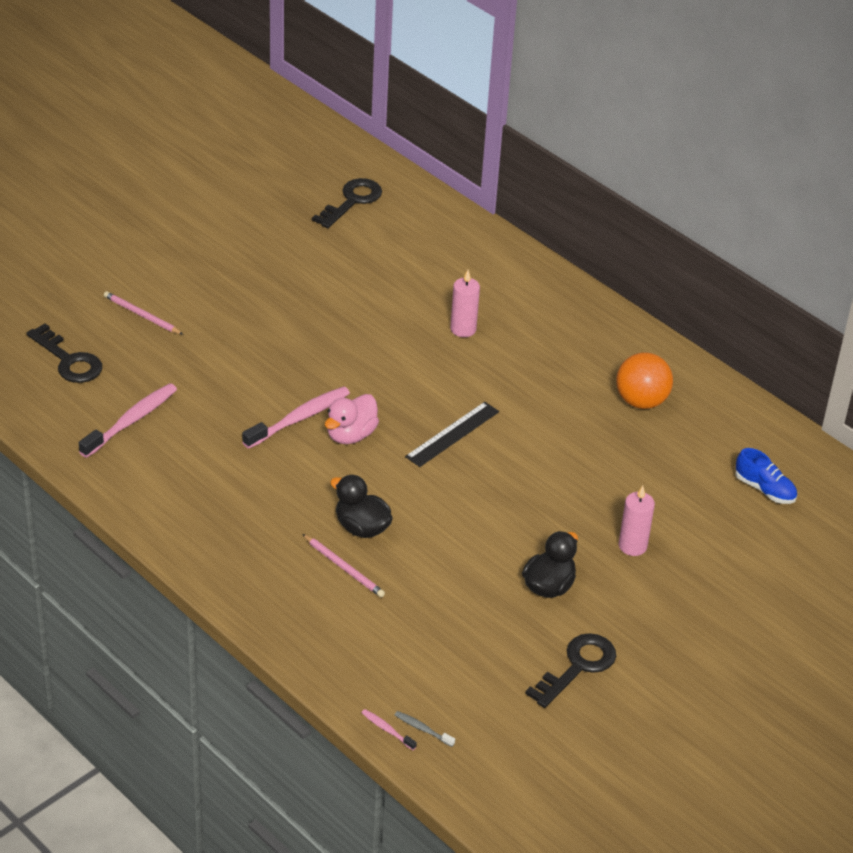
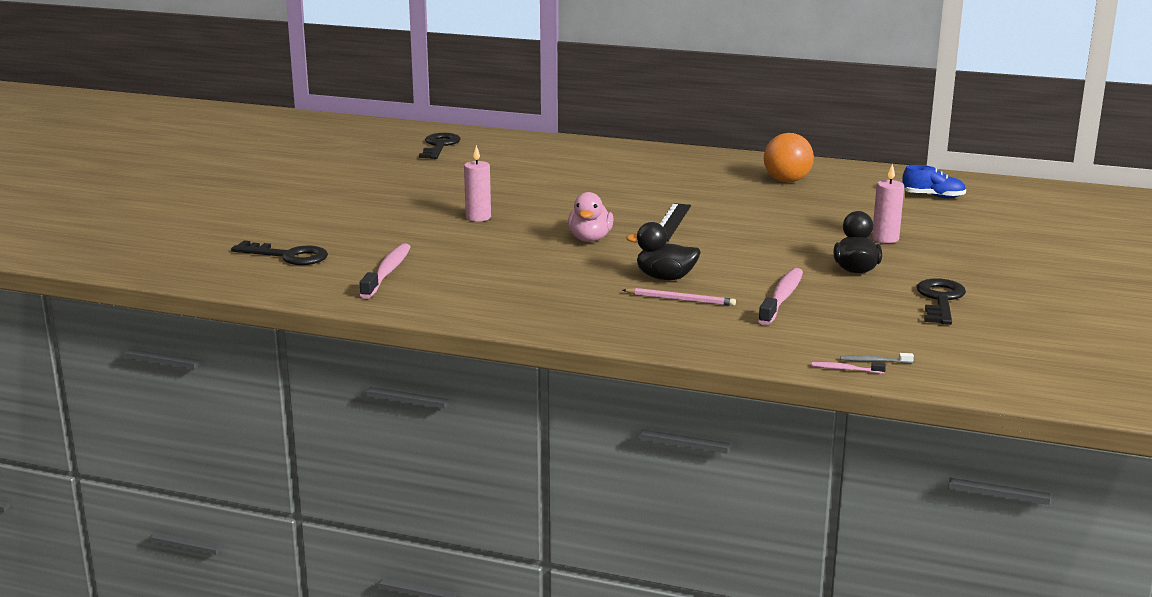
camera: 25 degrees left, 20 degrees down
(141, 315) = (328, 223): pink pencil -> none
(299, 418) = (535, 241): pink toothbrush -> pink toothbrush (782, 298)
(463, 329) = (607, 179): pink candle -> pink candle (478, 217)

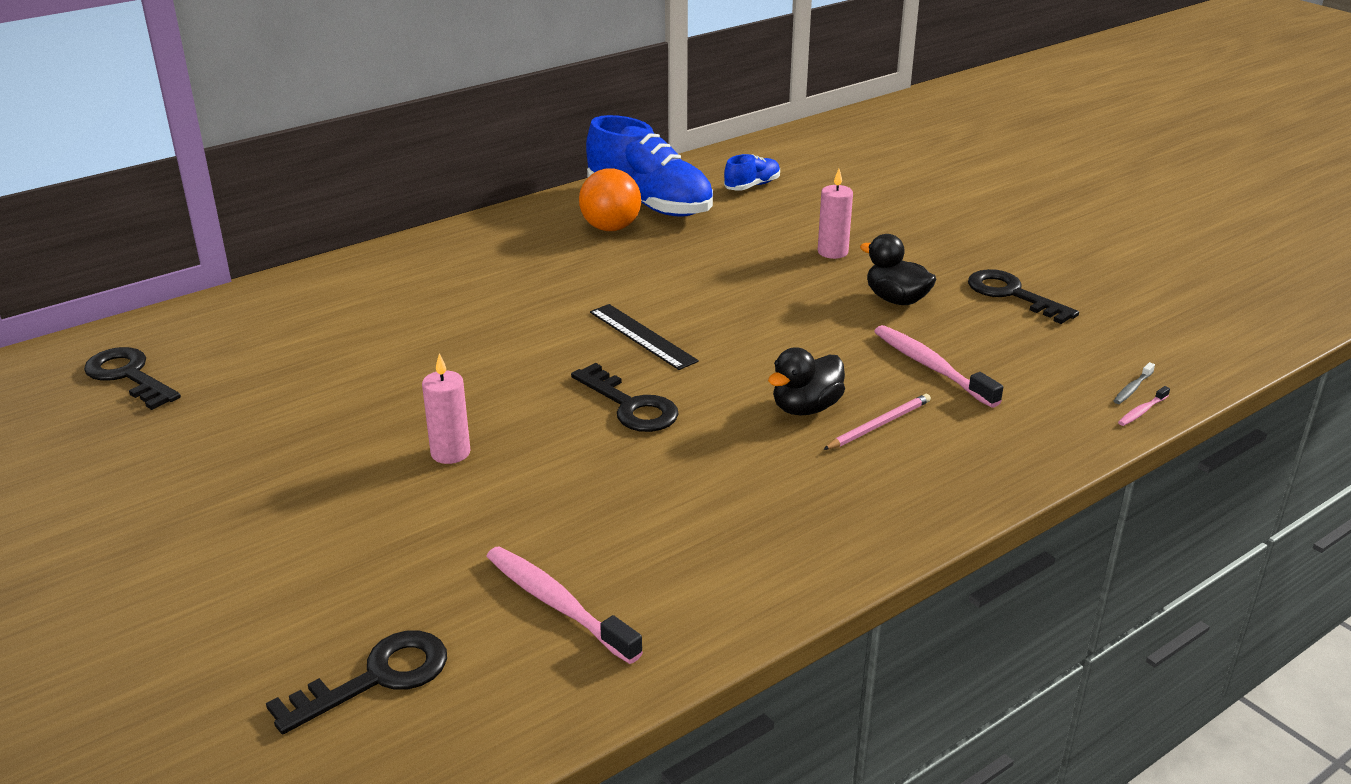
camera: 55 degrees left, 10 degrees up
(590, 239) = (630, 406): pink duck -> black key
(842, 180) = (649, 203): none -> blue shoe

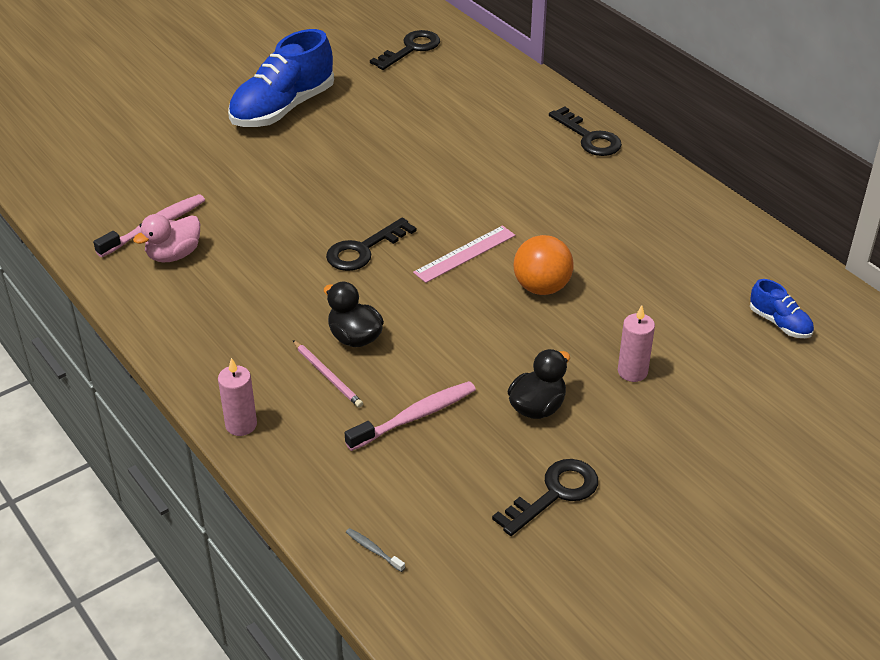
camera: 90 degrees right, 10 degrees up
(376, 678) = (112, 171): black key -> black key (589, 137)
(450, 453) = (312, 176): pink candle -> pink candle (241, 425)
(610, 228) = (660, 233): orange ball -> orange ball (541, 287)
(635, 575) = (174, 255): none -> pink duck
(642, 336) = (465, 254): black ruler -> pink ruler
(649, 203) = (719, 255): blue shoe -> blue shoe (283, 108)
(1142, 411) = (335, 548): pink toothbrush -> none

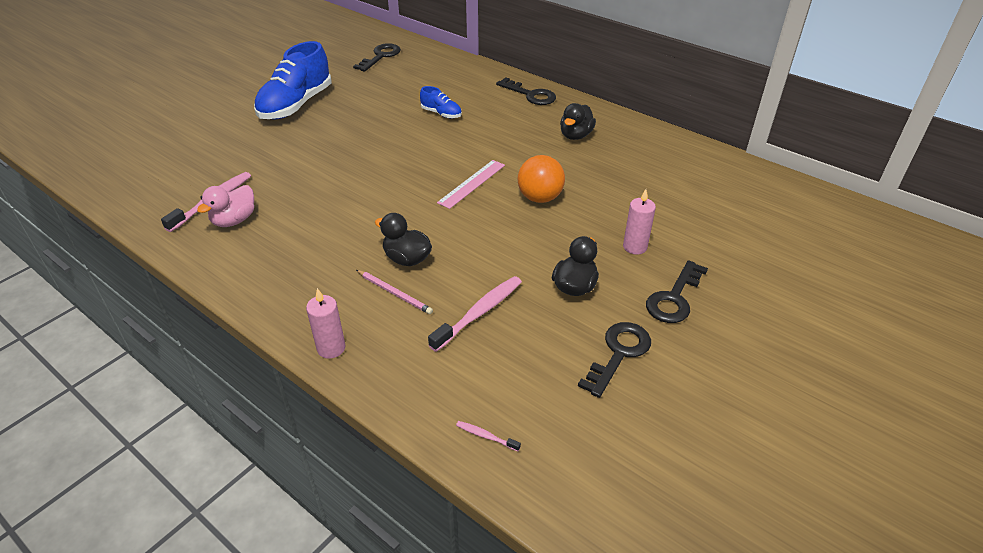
camera: 15 degrees left, 0 degrees up
(363, 250) = (392, 192): black key -> black key (674, 298)
(373, 550) = (486, 436): grey toothbrush -> pink toothbrush
(624, 208) = (575, 136): none -> black duck
(779, 323) = (722, 195): blue shoe -> blue shoe (441, 114)

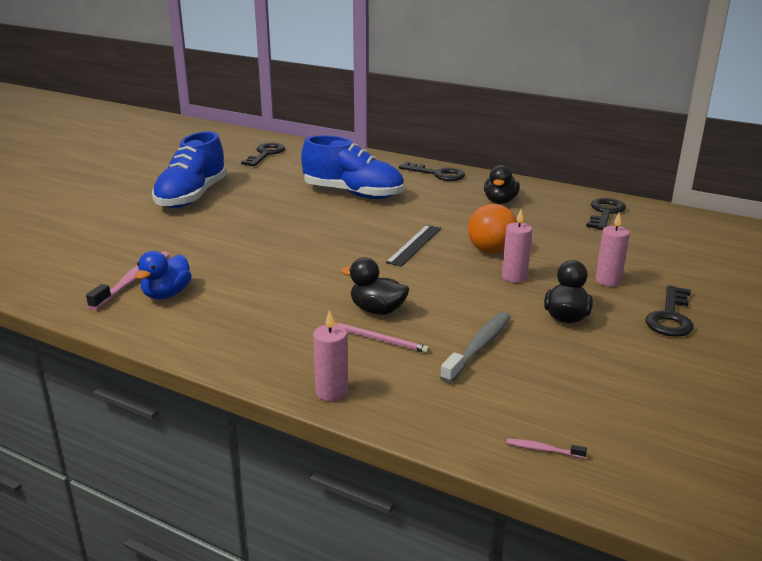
camera: 10 degrees left, 15 degrees down
(234, 220) = (167, 294): pink duck -> blue duck
(441, 114) = (353, 194): blue shoe -> blue shoe, size x2.13
(472, 183) = (414, 245): pink ruler -> black ruler
(479, 313) = (479, 347): pink toothbrush -> grey toothbrush
(547, 233) = (514, 277): none -> pink candle
(618, 354) = (641, 366): black key -> black key (605, 213)

